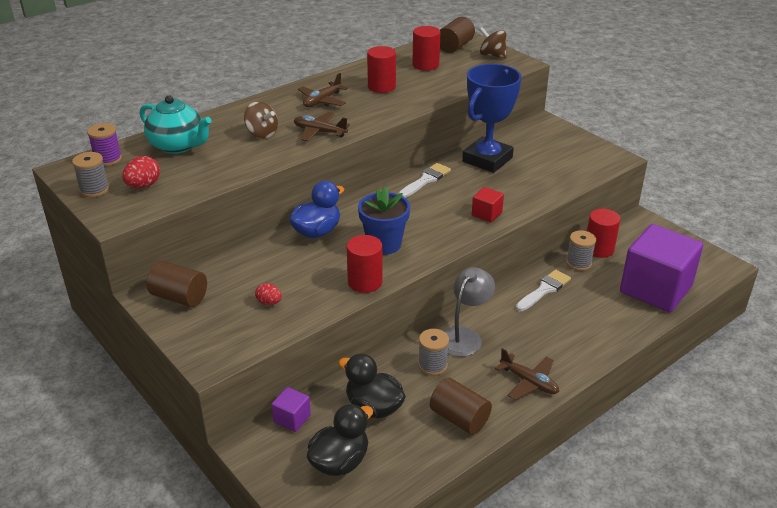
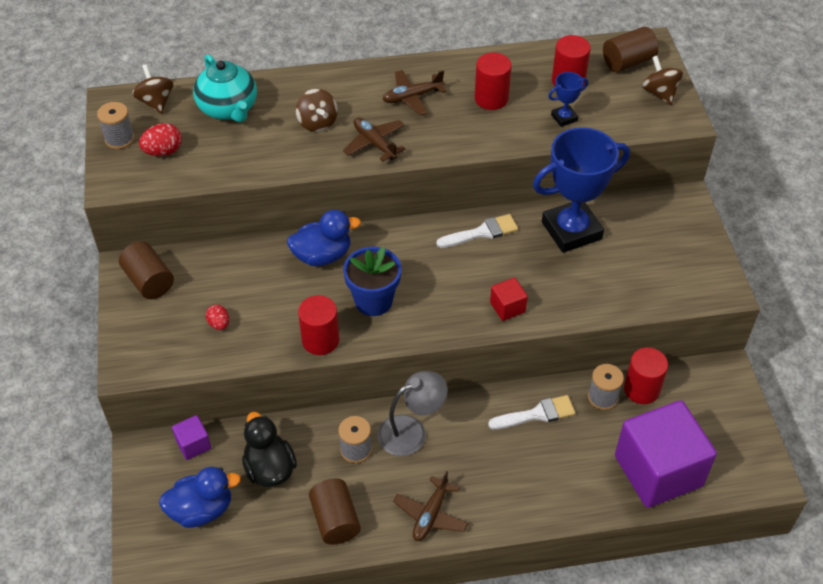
camera: 30 degrees right, 15 degrees up
(108, 159) = (156, 102): purple spool -> brown spinning top
(340, 462) = (201, 510): black duck -> blue duck
(443, 82) = (564, 118): none -> blue trophy
(529, 382) = (430, 515): brown plane -> brown plane turned 45 degrees clockwise

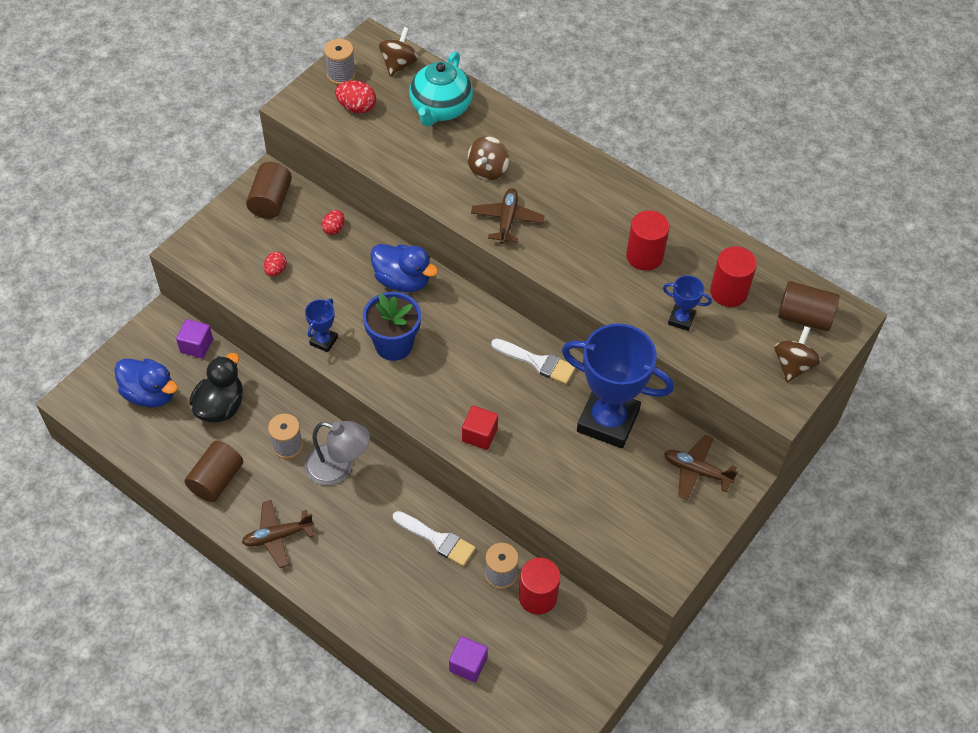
camera: 45 degrees right, 5 degrees up
(225, 262) = (334, 229): none -> red egg
(320, 340) = (323, 341): red cylinder -> blue trophy
(412, 97) = (584, 205): brown plane -> brown plane (696, 471)
(658, 471) = (468, 664): purple cube -> purple cube, size x0.42

